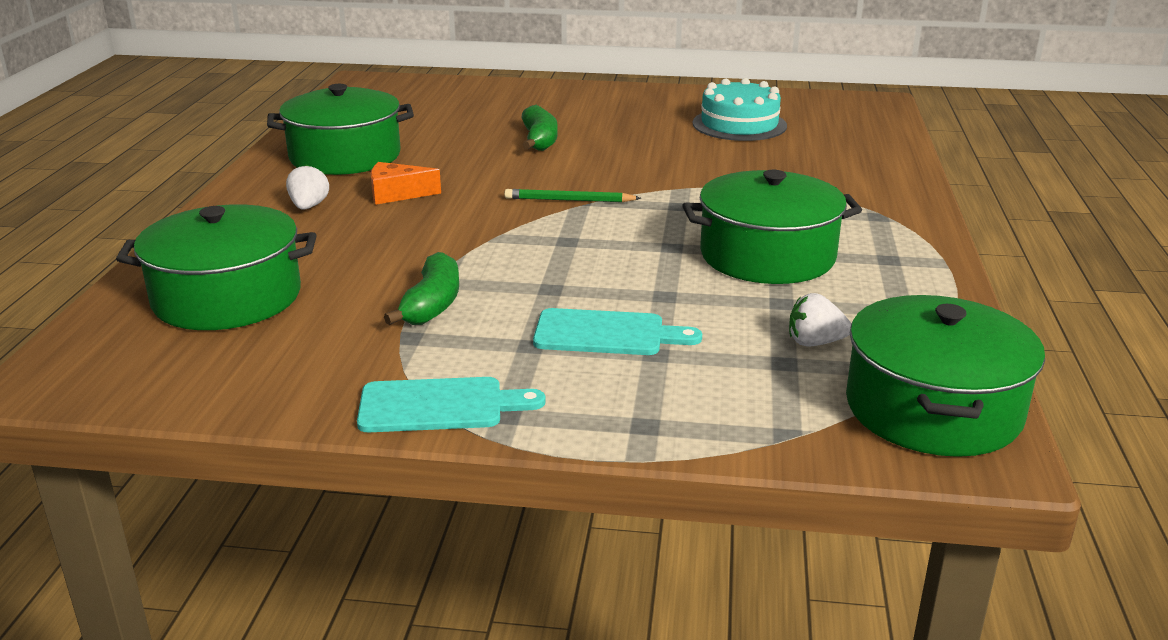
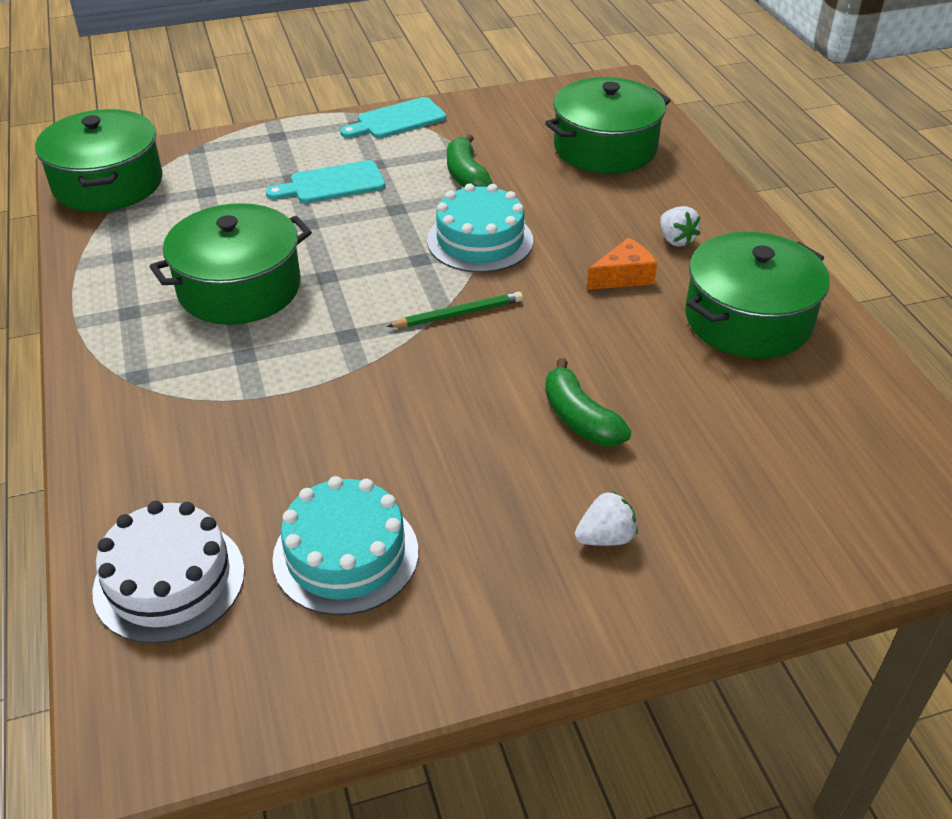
camera: 155 degrees right, 15 degrees up
(491, 243) = (480, 240): none -> turquoise cake
(815, 343) = (186, 211): white strawberry -> white strawberry (605, 537)
(853, 134) = (169, 580): none -> white cake

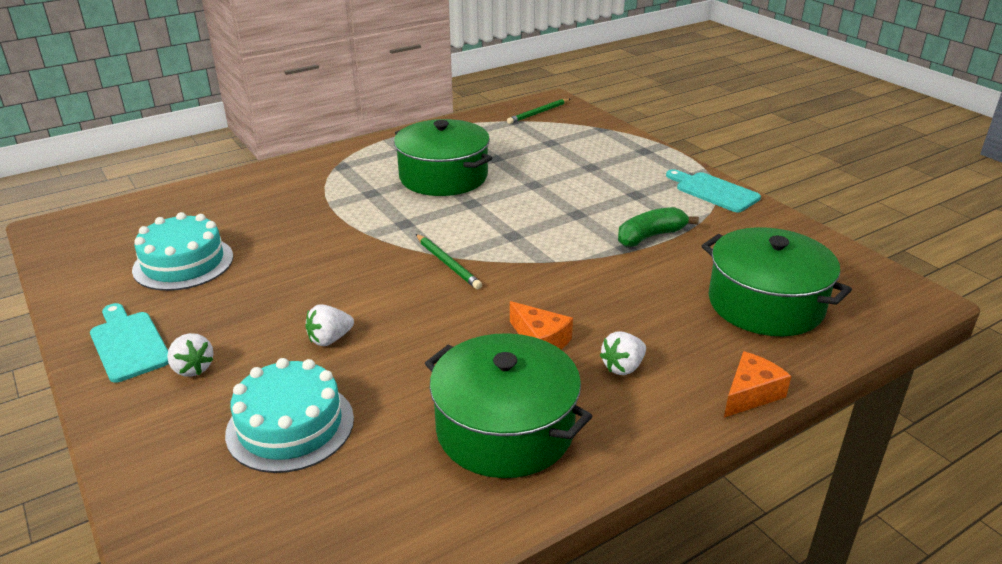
camera: 75 degrees right, 10 degrees down
(108, 183) = (538, 113): green pot -> green pencil
(169, 580) = (168, 213): white cake -> none
(332, 184) = (594, 183): turquoise cutting board -> turquoise cutting board (129, 343)
(480, 240) = (554, 258): turquoise cake -> turquoise cake (290, 426)
(580, 418) = (330, 339): green banana -> white strawberry
(724, 188) = (750, 394): none -> orange cheese

